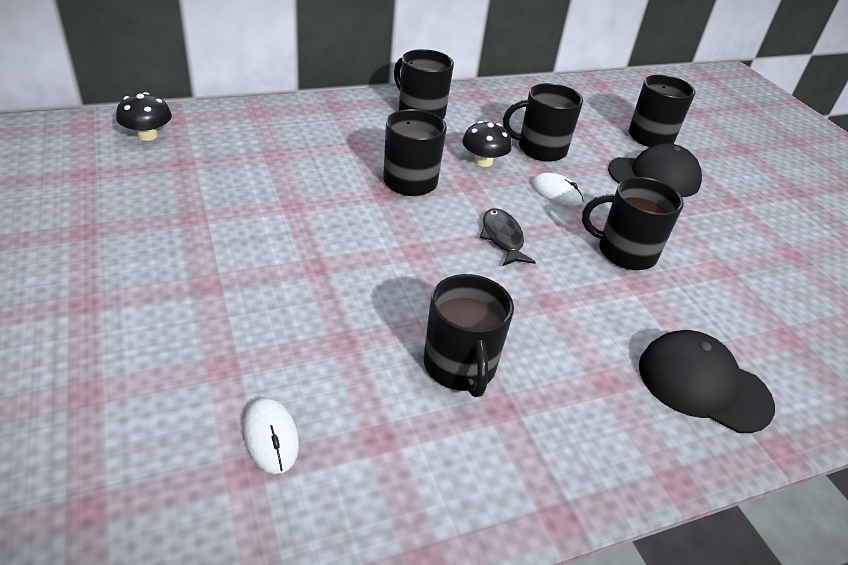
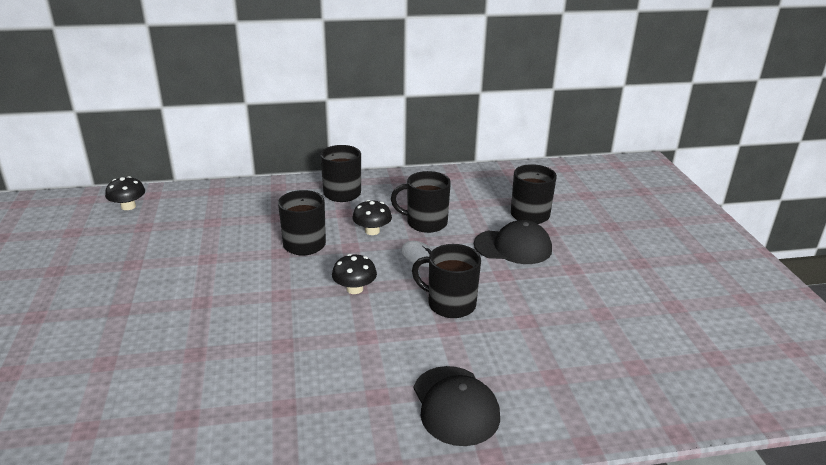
camera: 15 degrees right, 10 degrees down
(271, 437) = (113, 410): white mouse -> none
(460, 366) = (269, 377): black mug -> none
(502, 238) = (354, 289): black fish -> black mushroom
(703, 385) = (455, 405): black cap -> black cap turned 150 degrees counterclockwise

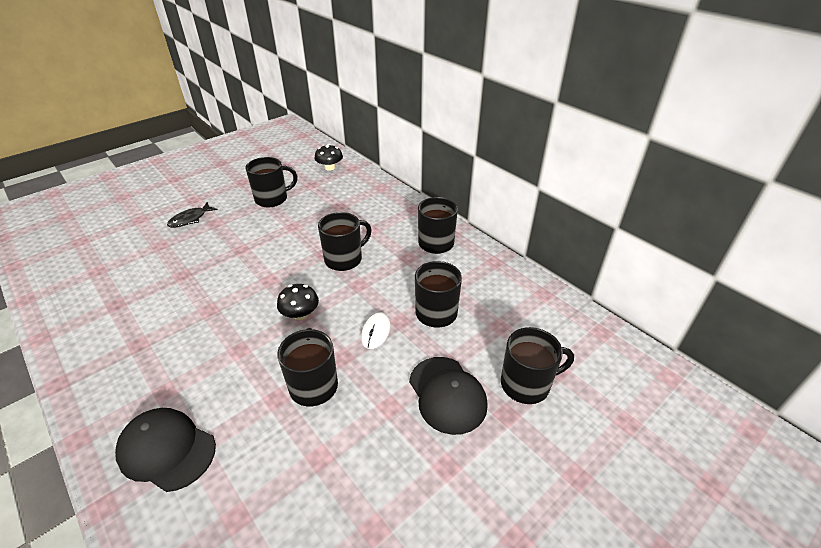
camera: 60 degrees right, 10 degrees up
(80, 327) = (190, 219): none -> black fish
(132, 258) = (272, 199): none -> black mug
(372, 231) = (393, 285): black mushroom -> none
(455, 405) = (167, 450): black cap -> black cap turned 75 degrees clockwise

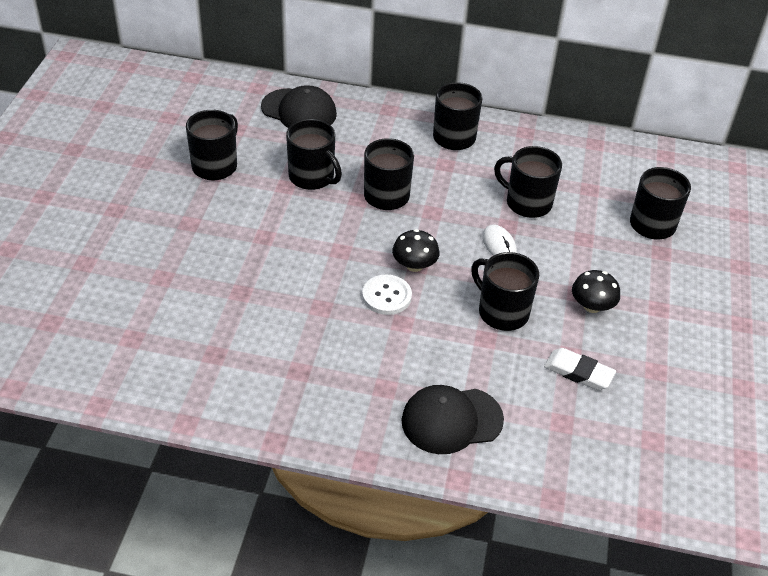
camera: 40 degrees left, 5 degrees up
(190, 219) = (151, 233): black fish -> none
(255, 325) = (386, 296): none -> white button
(306, 479) = (578, 372): none -> white eraser
(314, 228) = (312, 177): none -> black mug
(330, 167) = (229, 97): black mushroom -> black mushroom (592, 306)
(447, 394) = (608, 262): black cap -> black cap (299, 111)

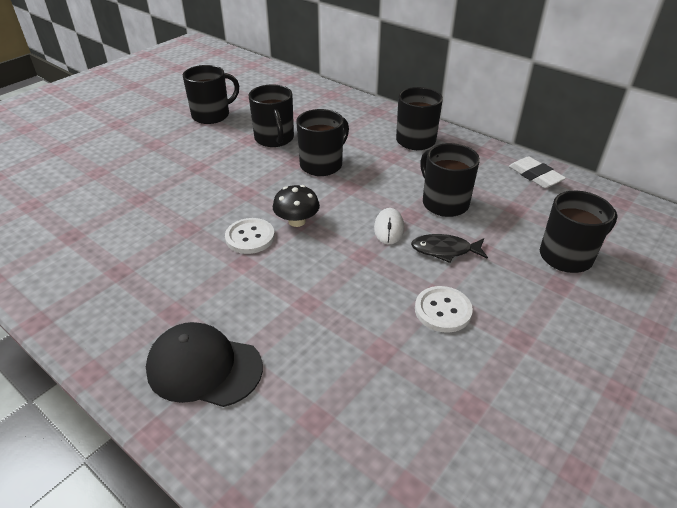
camera: 30 degrees right, 5 degrees down
(299, 111) = (306, 97): black cap -> none
(502, 312) = (343, 285): black mug -> none
(559, 251) = (445, 250): none -> black fish
(578, 372) = (377, 371): white eraser -> white eraser (535, 176)
(592, 306) = (443, 310): black mushroom -> white button

